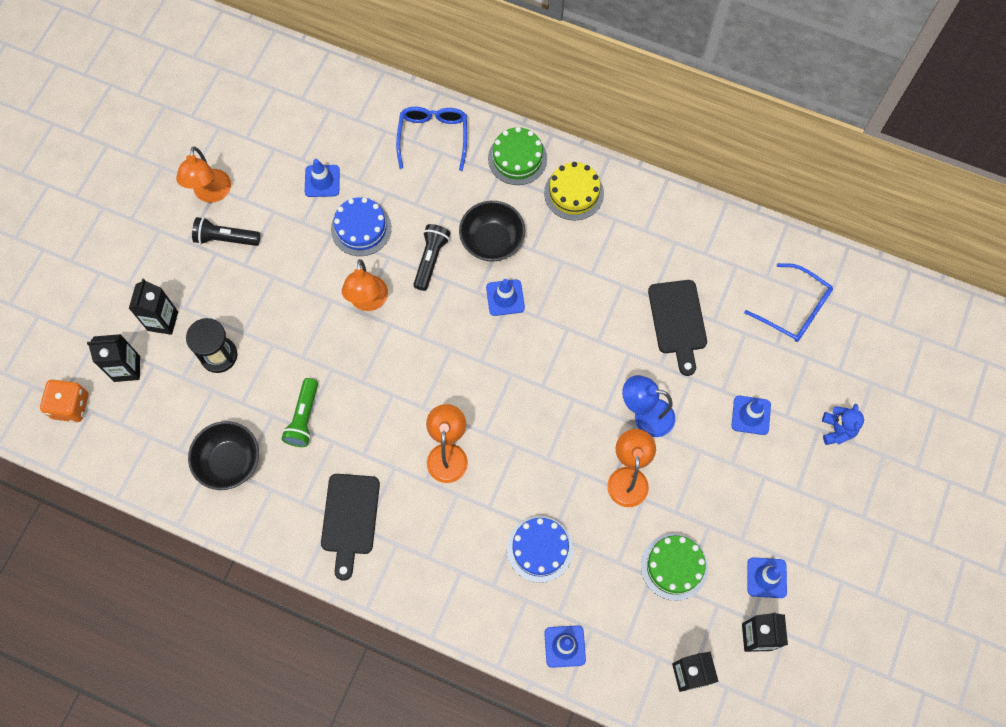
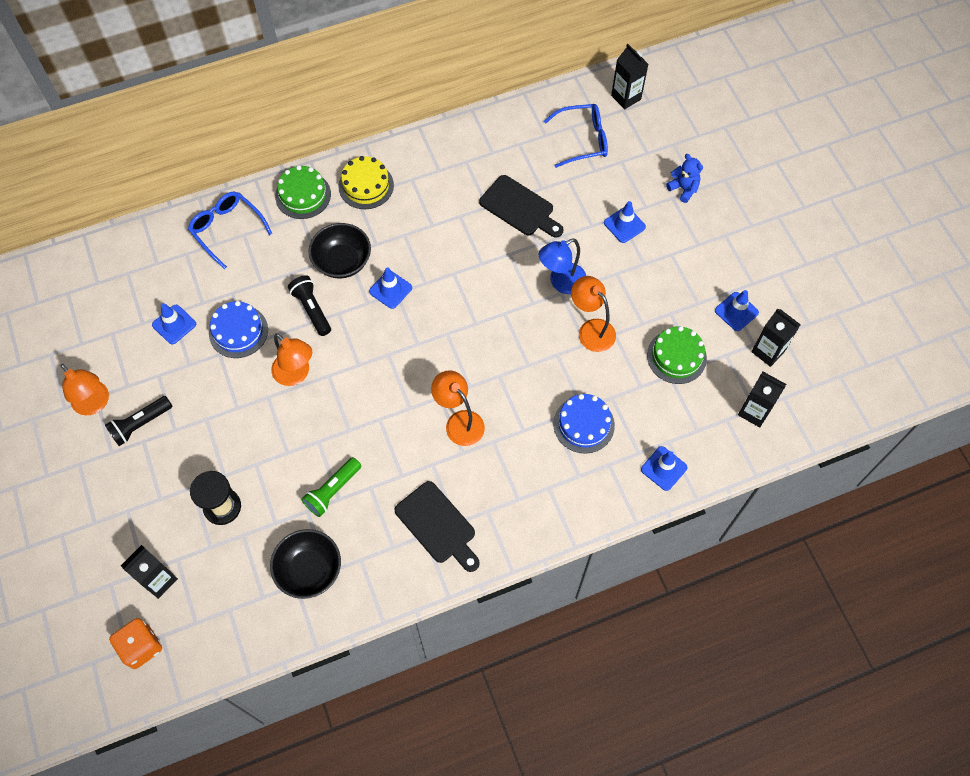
camera: 45 degrees left, 5 degrees down
(163, 321) = (152, 522): black carton -> black carton (626, 97)
(304, 418) = (333, 491): green flashlight -> green flashlight turned 75 degrees clockwise

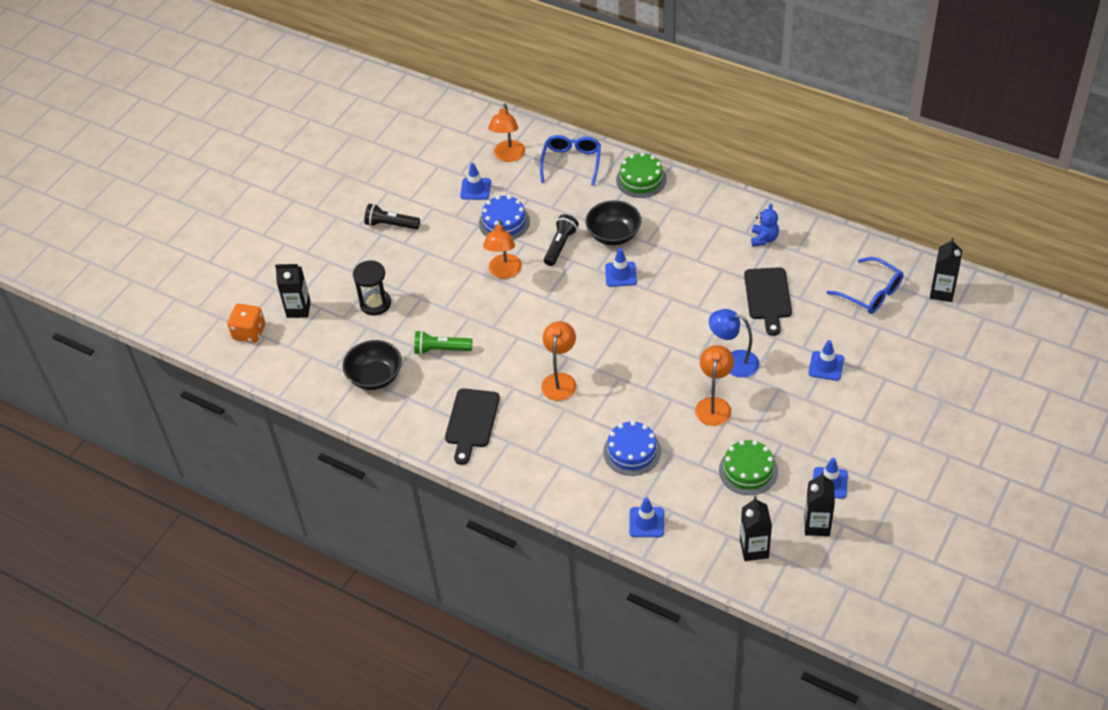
camera: 55 degrees right, 15 degrees down
(95, 404) = (383, 194): orange lamp -> orange lamp (508, 156)
(366, 186) = (687, 205): yellow cake -> none
(683, 189) = (902, 380): blue teddy bear -> blue teddy bear (764, 239)

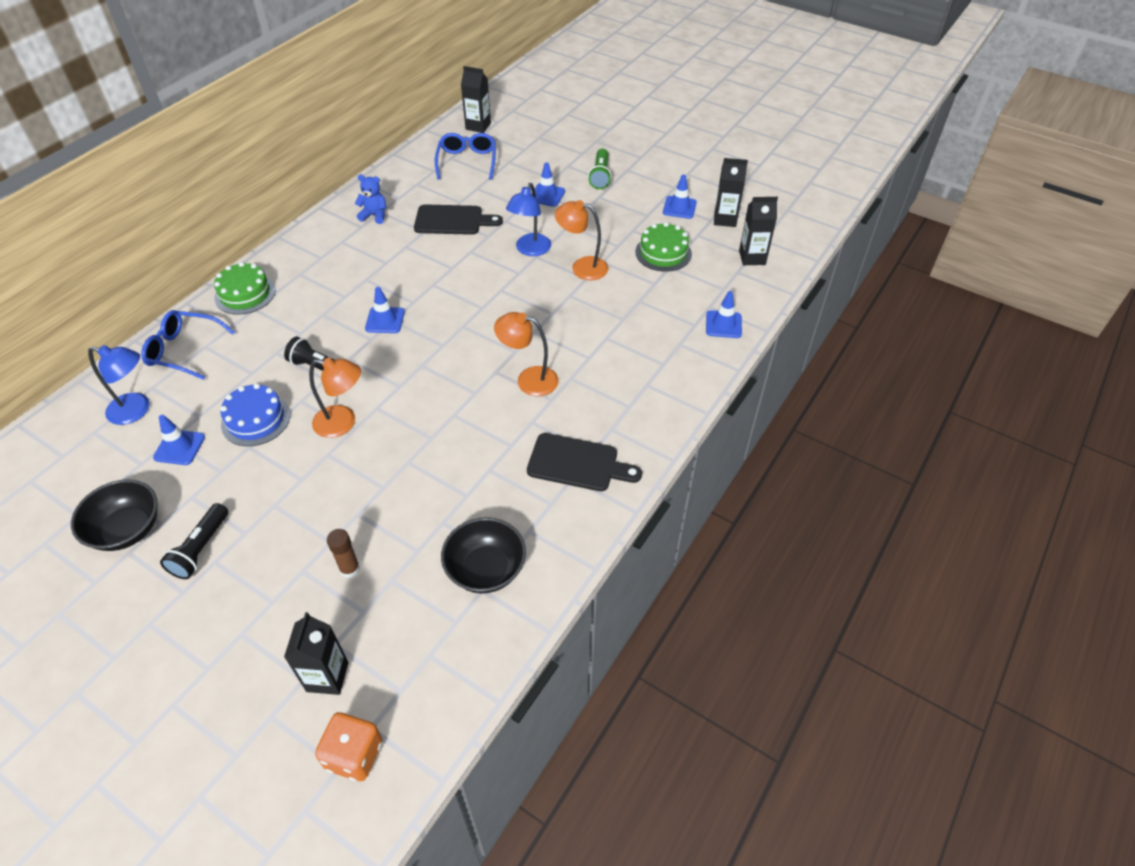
camera: 90 degrees left, 0 degrees up
(375, 303) = (350, 569): black hourglass -> brown glue stick
(441, 350) = (455, 492): green flashlight -> green flashlight (600, 176)
(508, 156) = (137, 410): orange lamp -> blue lamp
(613, 235) = (322, 322): black bowl -> black bowl (127, 529)
(632, 451) = (634, 329): blue cake -> none
(871, 293) = (467, 161): blue glasses -> blue glasses turned 45 degrees counterclockwise

